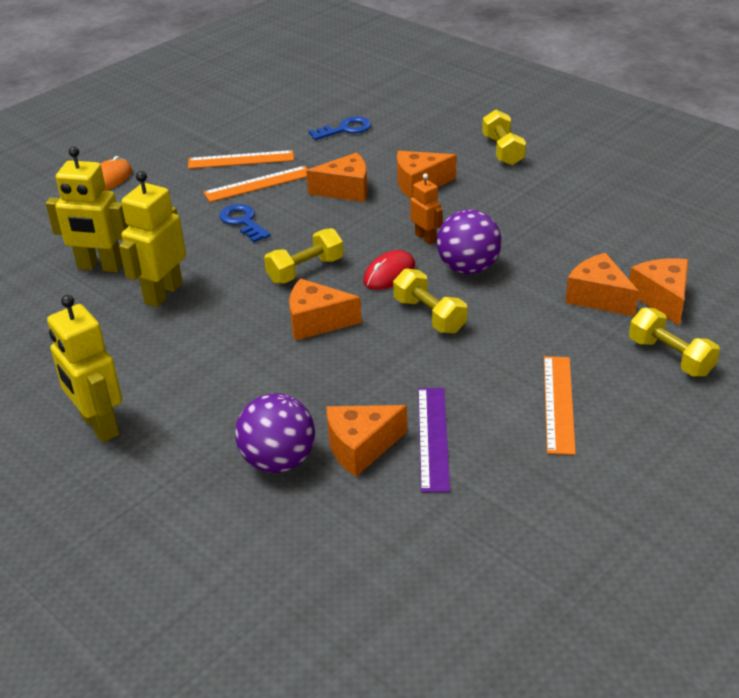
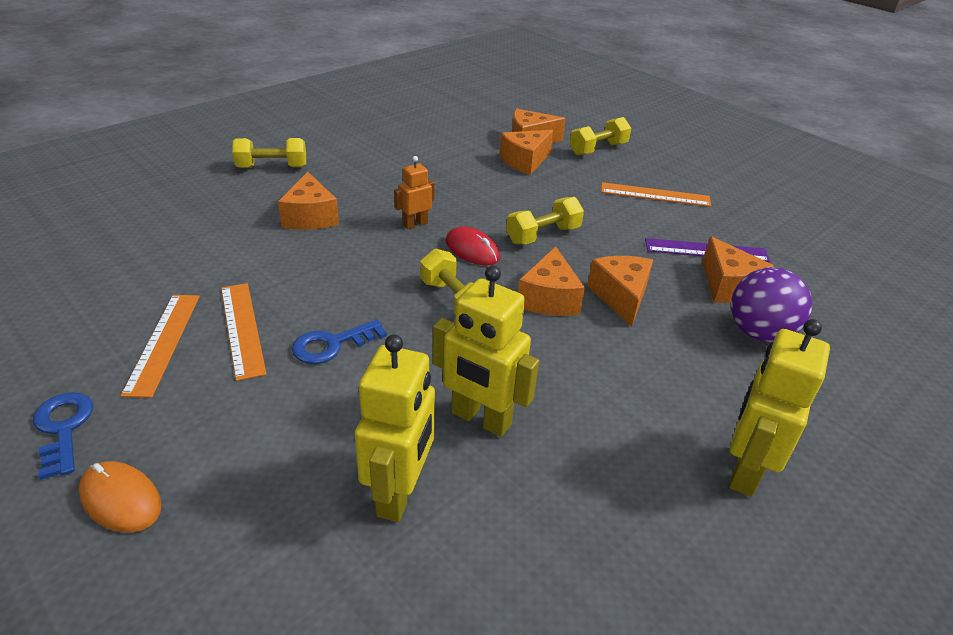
camera: 90 degrees left, 0 degrees up
(99, 425) = (745, 470): yellow robot -> yellow robot turned 150 degrees clockwise
(345, 129) = (147, 252): blue key -> blue key (63, 428)
(346, 190) = (297, 263): orange cheese -> orange cheese (621, 297)
(468, 268) = (472, 208): purple ball -> none

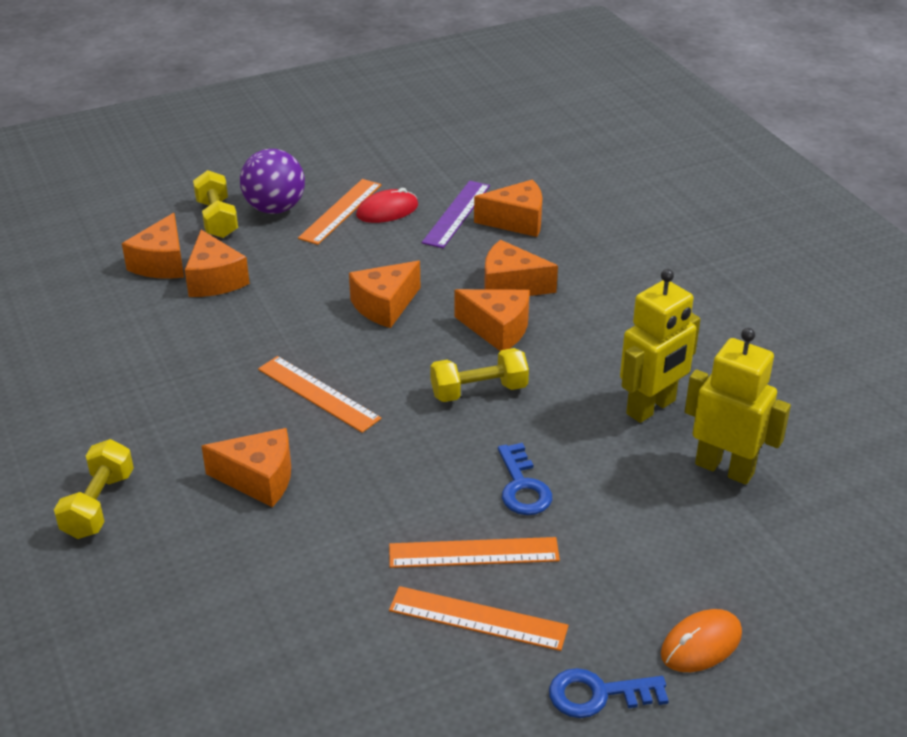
camera: 70 degrees left, 0 degrees up
(415, 224) = (318, 393): orange robot -> orange ruler
(472, 249) = (391, 361): red mouse -> red mouse (387, 210)
(543, 235) = (384, 306): yellow dumbbell -> orange cheese
(745, 470) = (734, 289): yellow robot -> none
(759, 333) = (586, 228): purple ball -> purple ball (275, 208)

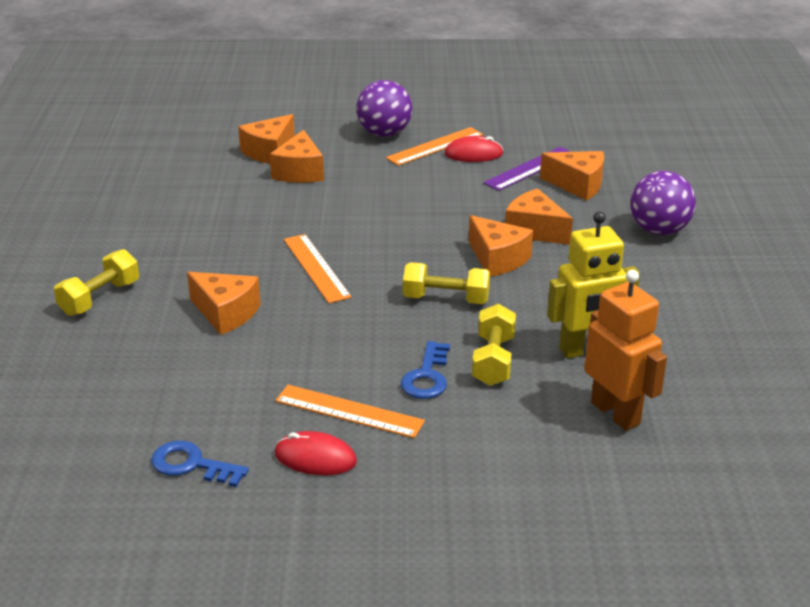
camera: 25 degrees right, 5 degrees down
(217, 219) = (334, 131): yellow dumbbell -> yellow dumbbell (493, 361)
(384, 306) = (417, 220): orange cheese -> none
(478, 618) = (315, 458): orange ruler -> red mouse
(598, 694) = (369, 543): blue key -> blue key (192, 465)
(628, 253) = (659, 230): none -> purple ball
(701, 644) = (486, 536): orange mouse -> none
(724, 468) = (616, 413): yellow robot -> orange robot

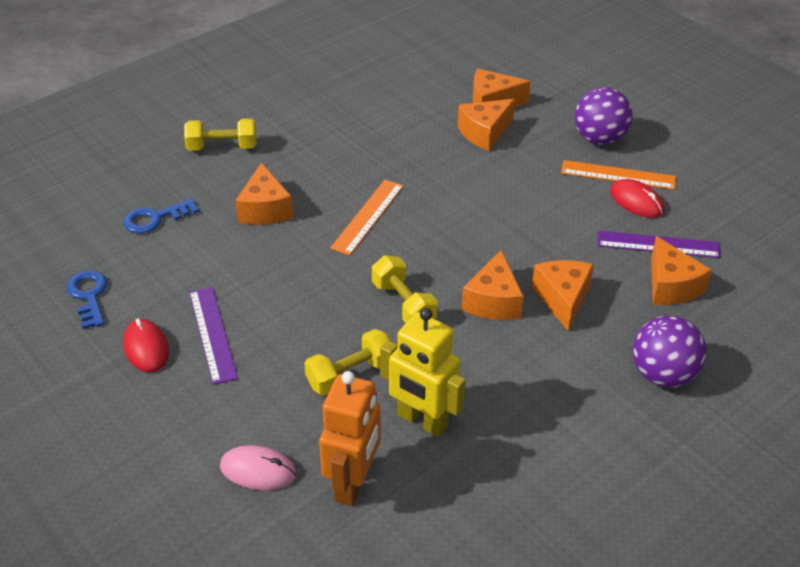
camera: 50 degrees right, 10 degrees up
(349, 411) = (212, 334): orange ruler -> purple ruler
(427, 376) = (293, 350): blue key -> blue key (155, 218)
(547, 457) = (258, 470): none -> pink mouse

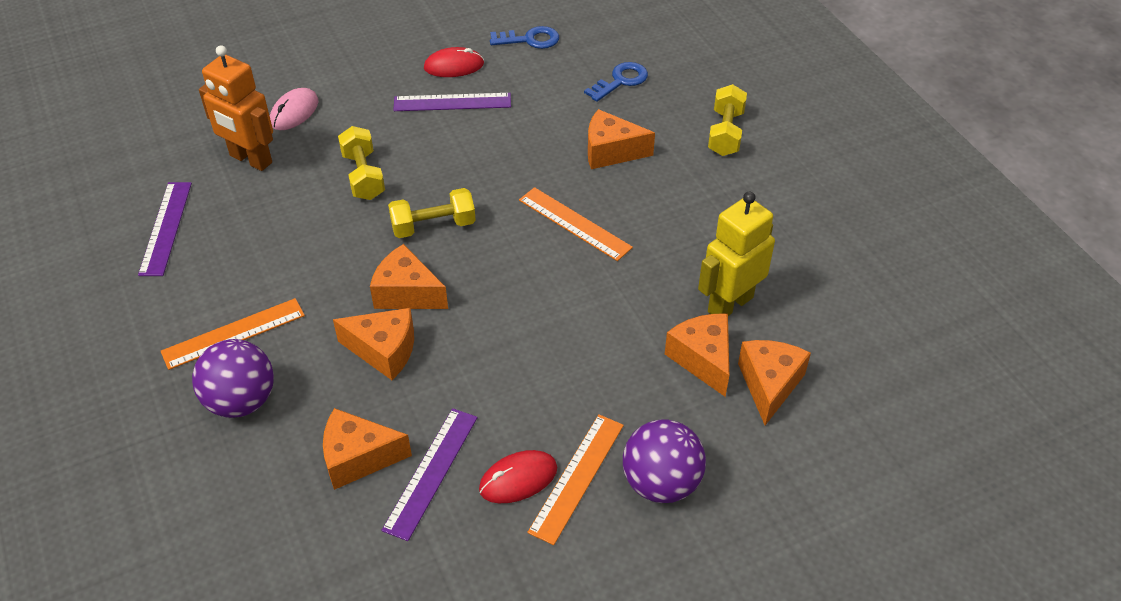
camera: 105 degrees right, 5 degrees up
(155, 218) = (620, 81): blue key -> blue key turned 60 degrees clockwise
(422, 421) = (288, 210): yellow robot -> yellow robot (730, 304)
(488, 522) = (166, 228): none -> purple ruler
(596, 407) = (233, 333): none -> orange ruler

